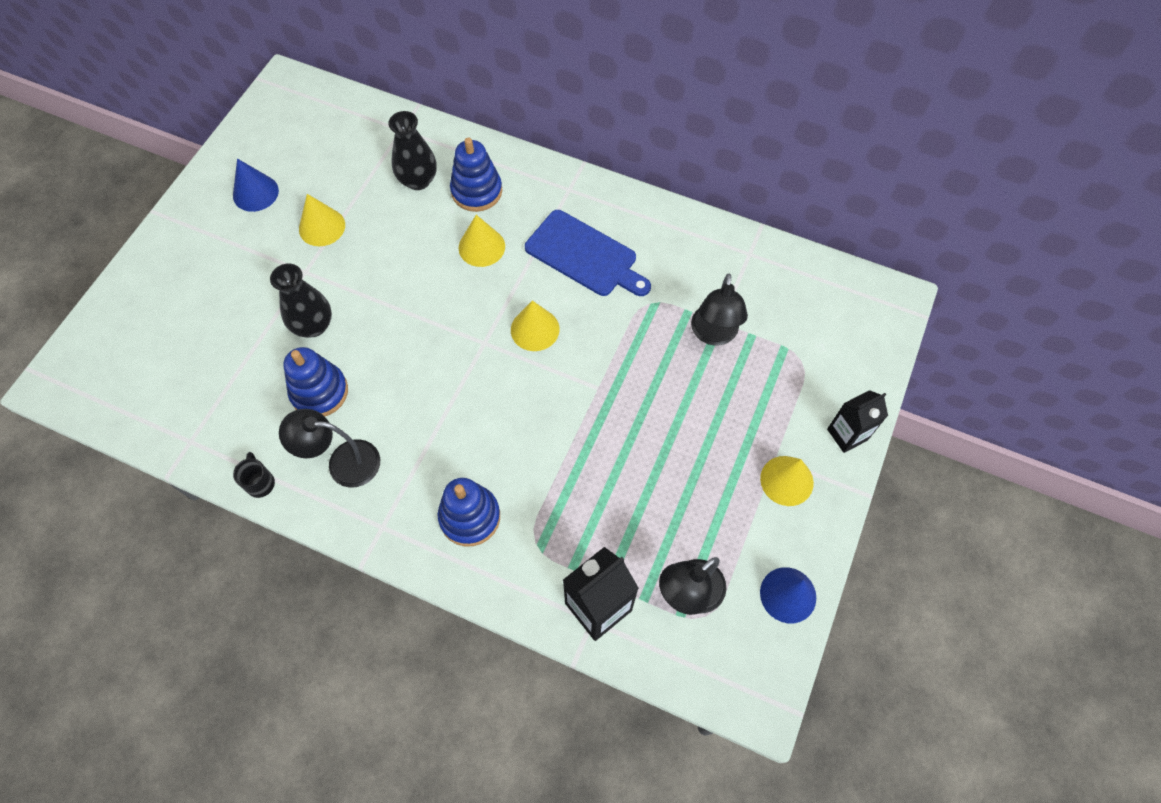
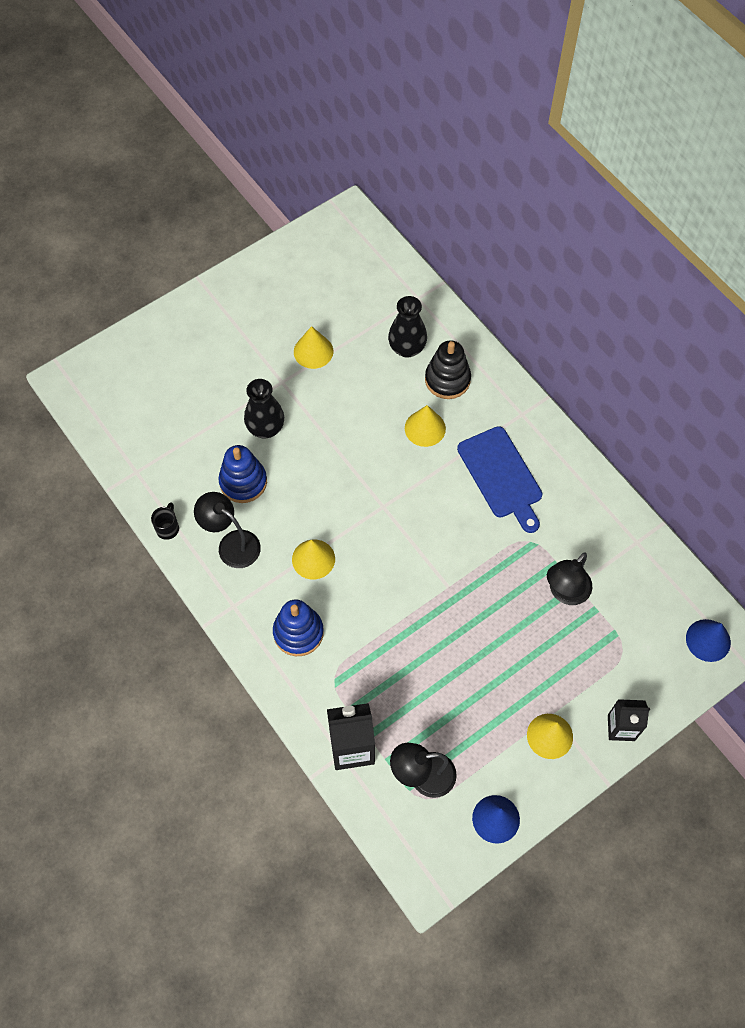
camera: 30 degrees right, 0 degrees up
(255, 193) = (279, 299): blue cone -> blue cone (708, 640)
(476, 191) = (447, 379): blue stacking toy -> black stacking toy
(535, 329) = (427, 516): yellow cone -> yellow cone (313, 559)

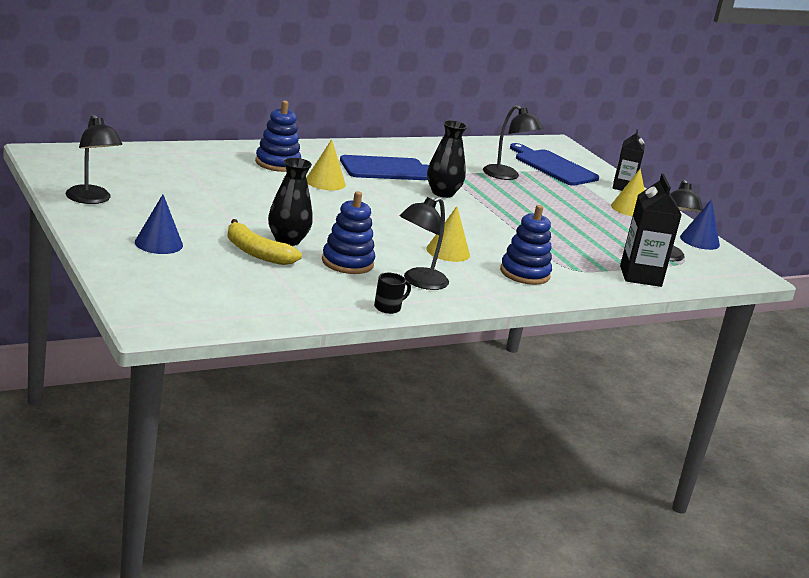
camera: 85 degrees left, 40 degrees down
(168, 528) = (388, 308): black mug -> black mug turned 120 degrees clockwise
(227, 412) = (256, 253): none -> yellow banana
(270, 276) = (91, 199): none -> black lamp
(313, 351) = (206, 202): yellow cone -> none
(407, 348) = (231, 169): black vase -> black vase (442, 193)
(447, 379) = (277, 163): black stacking toy -> blue stacking toy
(636, 642) = (553, 167): none -> blue cutting board
(708, 640) = (555, 148): blue cone -> blue cone (158, 243)

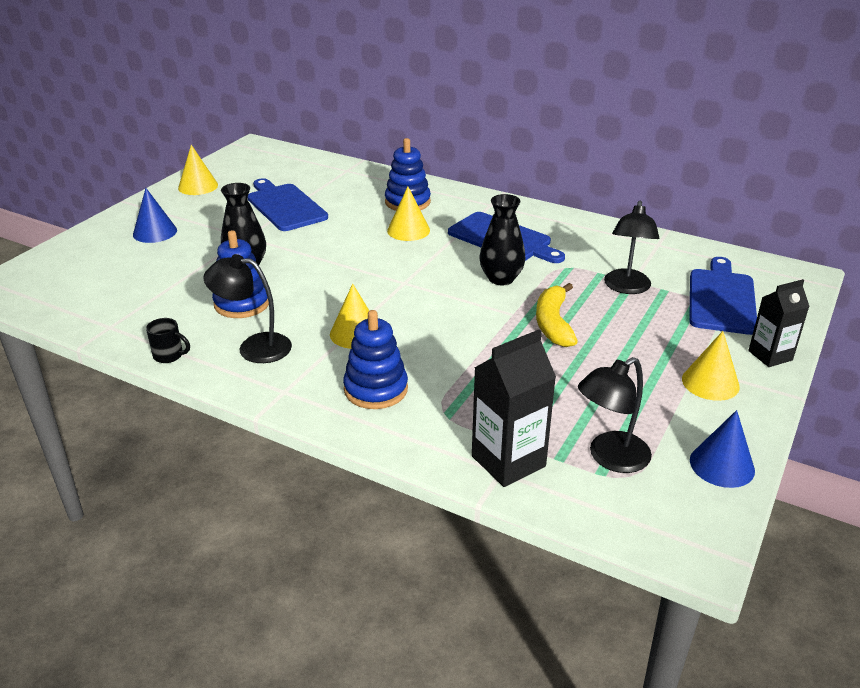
camera: 60 degrees right, 10 degrees up
(91, 199) = (198, 186): black lamp -> yellow cone
(202, 192) = (285, 206): none -> blue cutting board
(256, 253) = (198, 266): yellow banana -> yellow banana (553, 323)

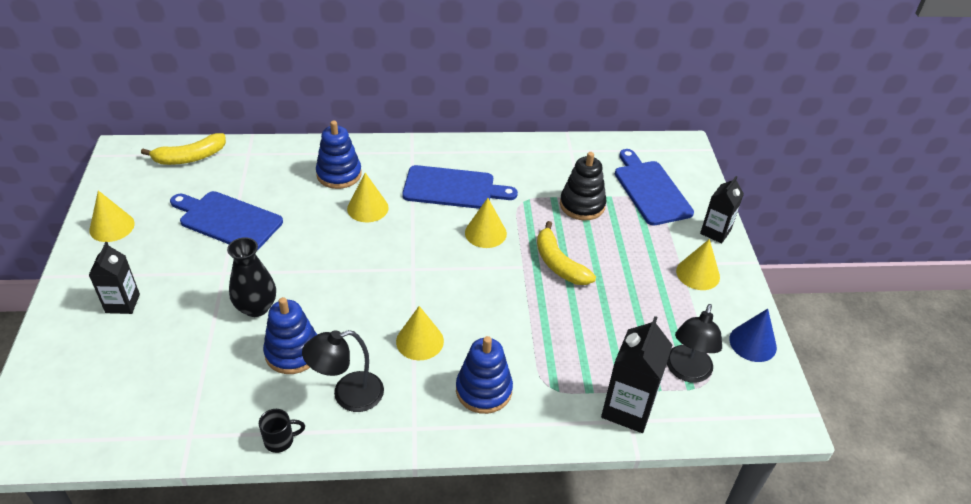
camera: 35 degrees left, 10 degrees up
(155, 232) = (122, 303): blue cone -> black carton
(299, 161) = (190, 157): none -> yellow banana
(501, 278) = (485, 233): black vase -> yellow cone
(626, 288) = (582, 205): black lamp -> black stacking toy

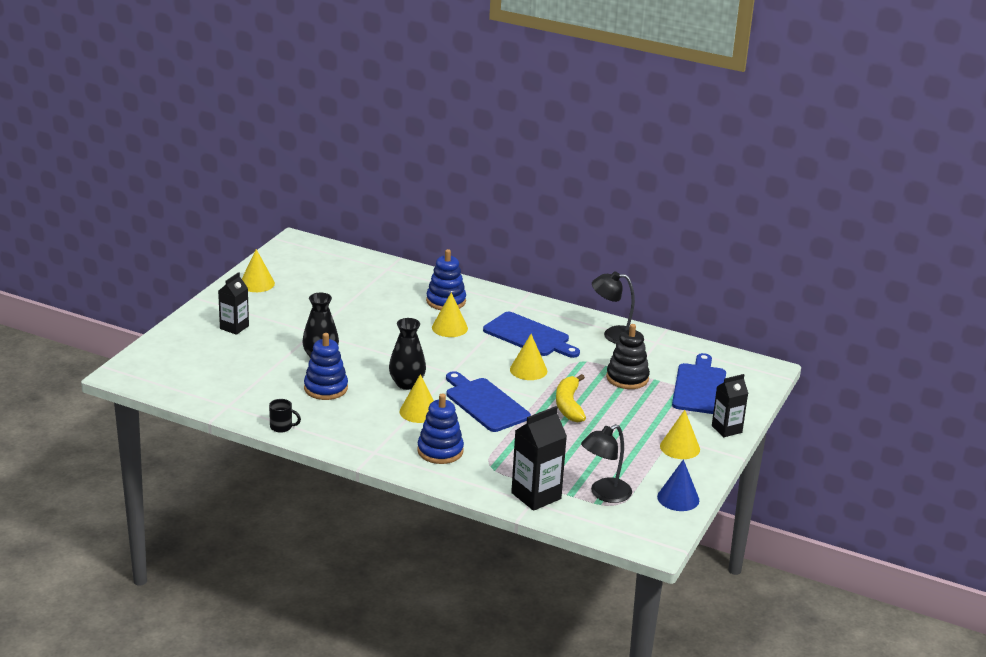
camera: 30 degrees right, 15 degrees down
(190, 157) = (342, 259): yellow banana -> none
(227, 220) = (339, 304): blue cutting board -> blue cutting board (485, 403)
(348, 395) = (344, 421): black lamp -> black lamp (613, 335)
(378, 305) = (407, 384): none -> black vase

